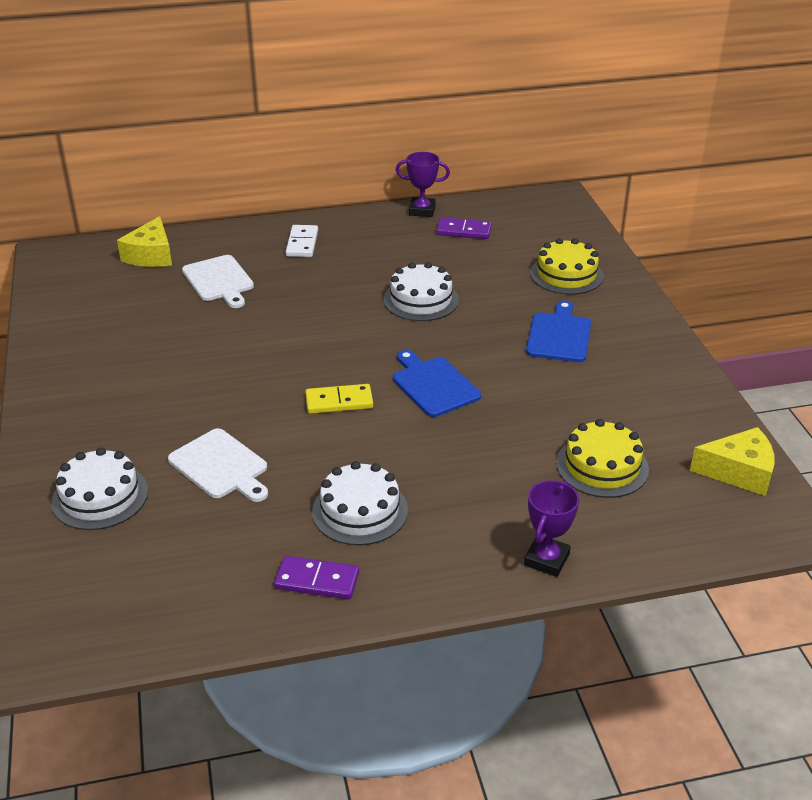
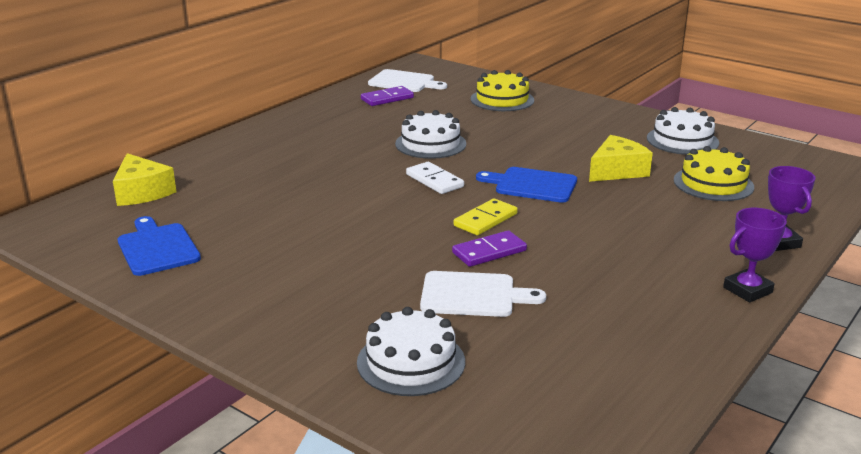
camera: 40 degrees left, 10 degrees down
(219, 280) = (242, 187): white cutting board -> white cutting board (404, 82)
(302, 243) = (272, 142): white domino -> white domino (434, 180)
(317, 581) = (676, 325): purple domino -> purple domino (489, 252)
(360, 511) = (623, 272): white cake -> white cake (682, 140)
(422, 210) = (333, 97): purple trophy -> purple trophy (747, 290)
(559, 335) = (559, 130): blue cutting board -> blue cutting board (157, 248)
(738, 472) = (783, 156): yellow cheese -> yellow cheese (617, 171)

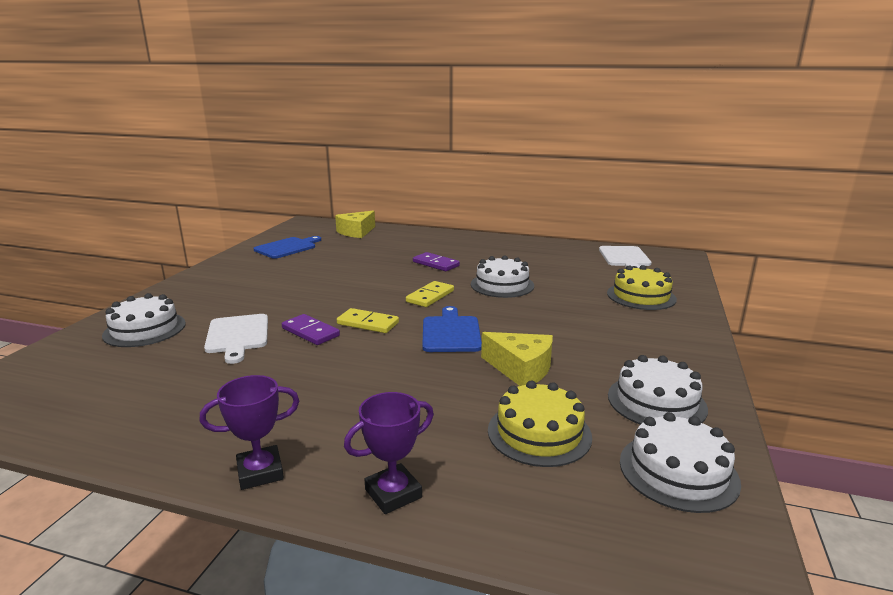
camera: 70 degrees right, 5 degrees down
(387, 98) = (579, 258): purple domino -> purple domino (436, 264)
(434, 180) = (430, 296): white domino -> yellow domino
(747, 290) = (260, 472): purple trophy -> purple trophy turned 60 degrees counterclockwise
(763, 156) = (678, 471): none -> white cake

